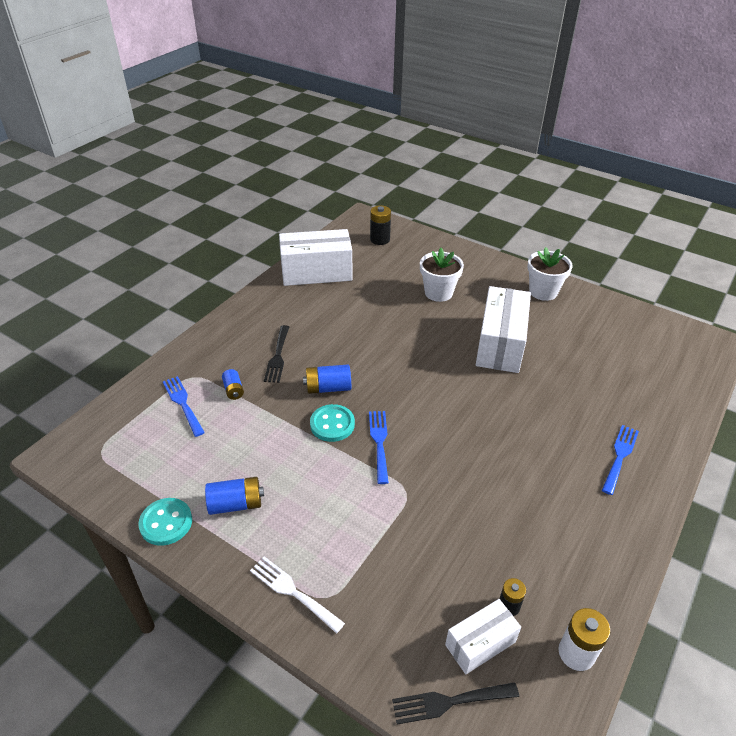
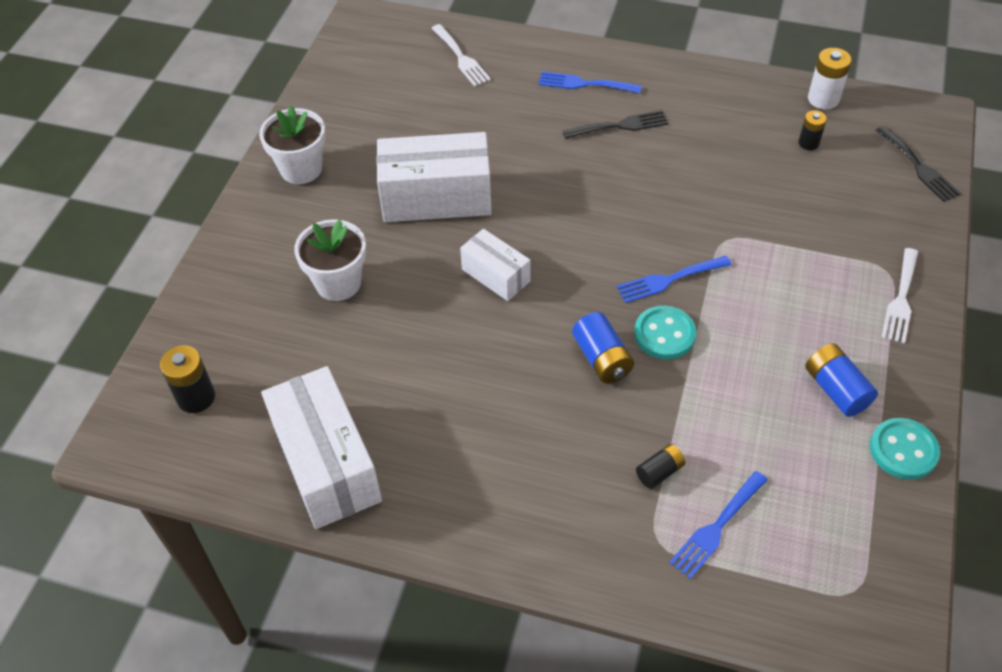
camera: 105 degrees left, 10 degrees up
(233, 390) = (659, 472): blue battery -> black battery
(278, 356) = (565, 442): black fork -> black fork (620, 126)
(480, 643) = (856, 156): white box -> white box (495, 275)
(661, 387) = (461, 58): none -> white fork

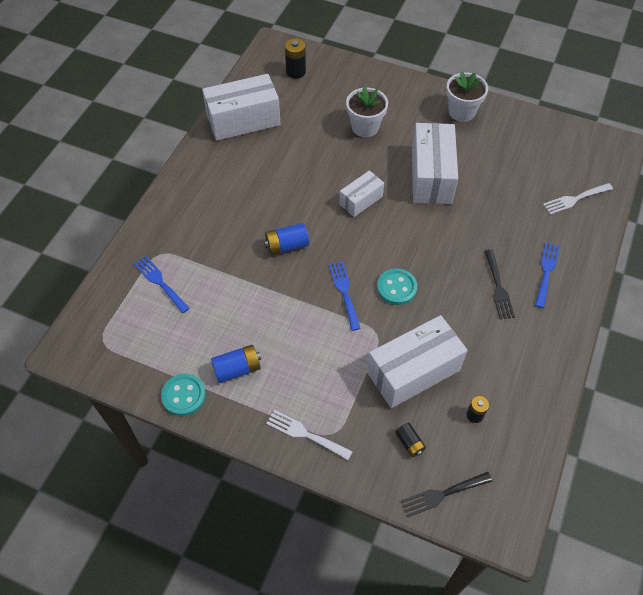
camera: 95 degrees right, 5 degrees up
(659, 472) = (202, 261): black battery -> black battery (409, 443)
(664, 334) = (299, 281): turquoise button -> turquoise button (396, 287)
(770, 199) = (413, 371): none -> white box
(823, 99) = (529, 441): white battery -> none

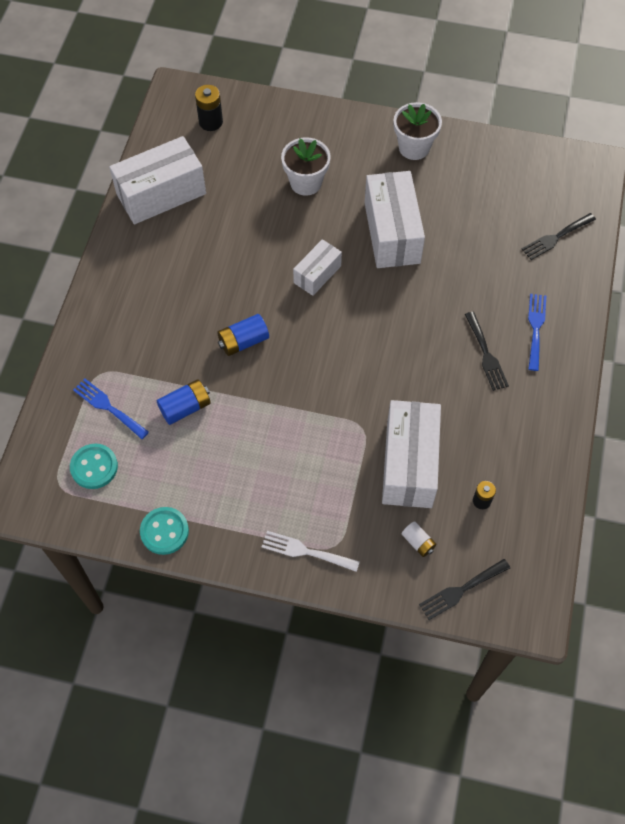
camera: 10 degrees left, 5 degrees up
(237, 369) = (217, 492): blue battery -> blue battery (185, 407)
(344, 292) = (318, 386): blue fork -> none
(396, 287) = (375, 372): turquoise button -> turquoise button (94, 467)
(409, 443) = (418, 542): black battery -> white battery
(413, 371) = (409, 464): white box -> white box turned 45 degrees counterclockwise
(575, 199) = (556, 237): white fork -> black fork

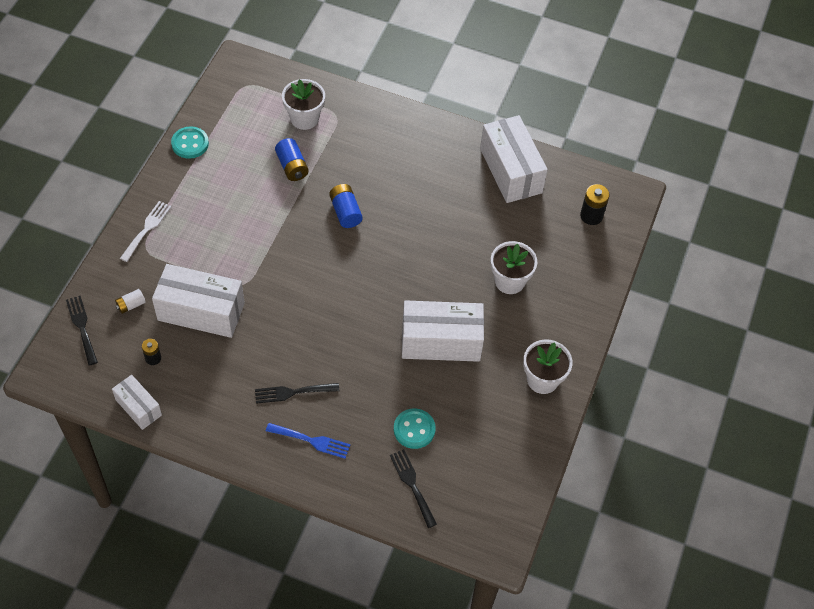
camera: 95 degrees right, 5 degrees down
(94, 467) = (255, 106): turquoise button -> turquoise button (414, 429)
(108, 407) = (304, 118): blue fork -> white flower pot
(317, 274) = (404, 275): white box -> white box (138, 407)

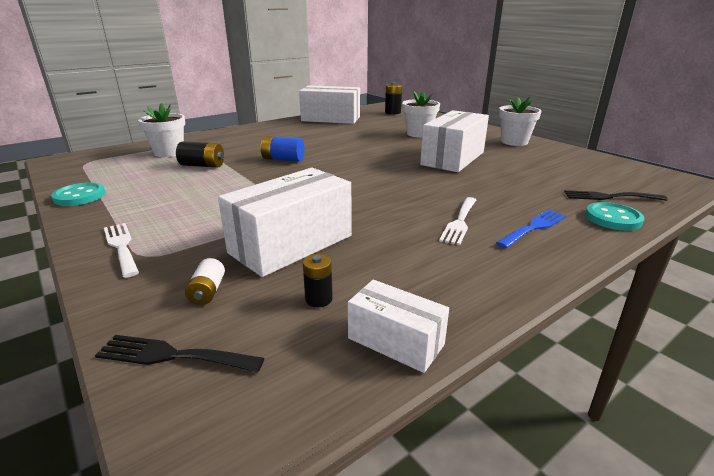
camera: 55 degrees left, 30 degrees down
(138, 407) = (396, 341): white box -> white box turned 45 degrees clockwise
(292, 166) = (202, 165): blue battery -> black battery
(292, 392) = (460, 222): black fork -> white fork
(414, 429) = (541, 183): turquoise button -> turquoise button (613, 218)

